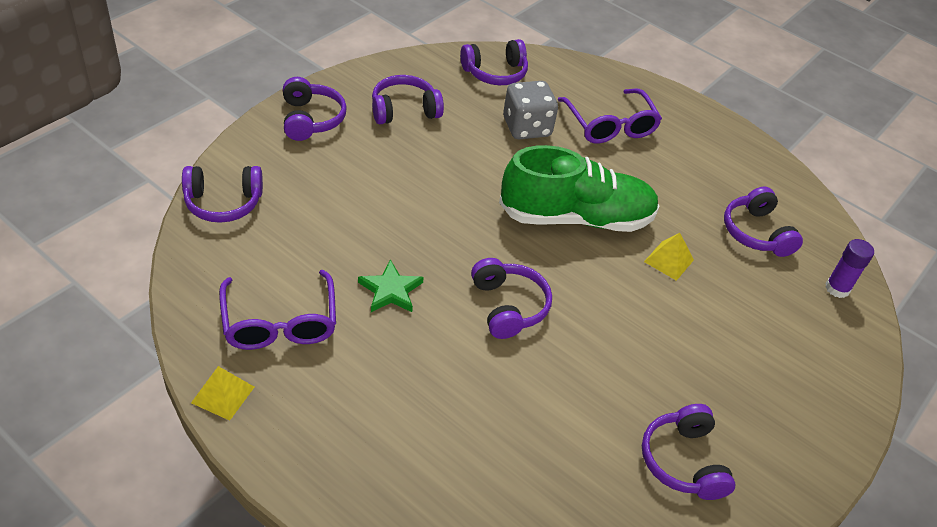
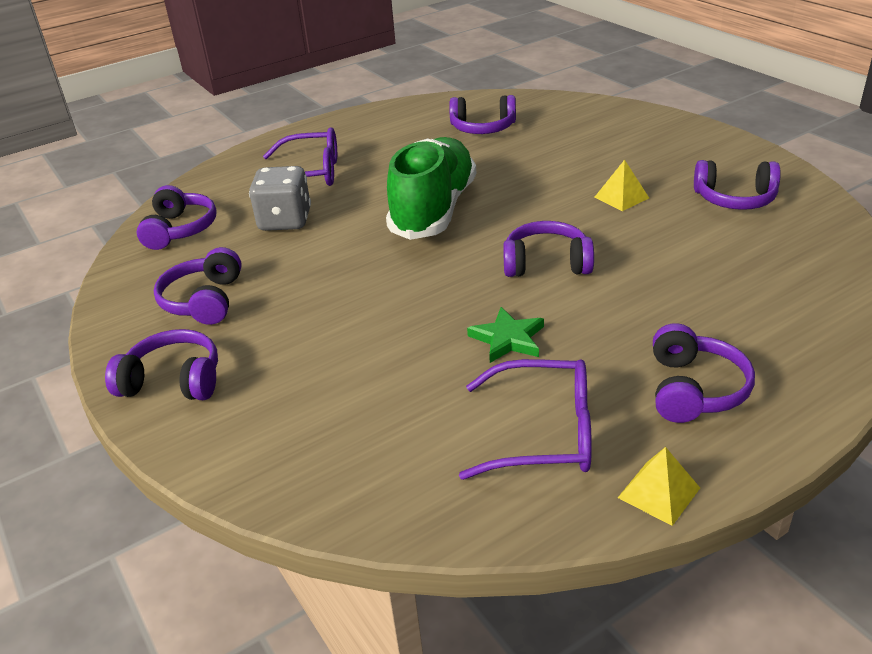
camera: 65 degrees left, 10 degrees down
(223, 203) = (304, 478): purple headphones -> purple headphones (694, 389)
(669, 260) = (505, 171): yellow pyramid -> yellow pyramid (621, 197)
(837, 288) = (554, 107): purple glue stick -> none

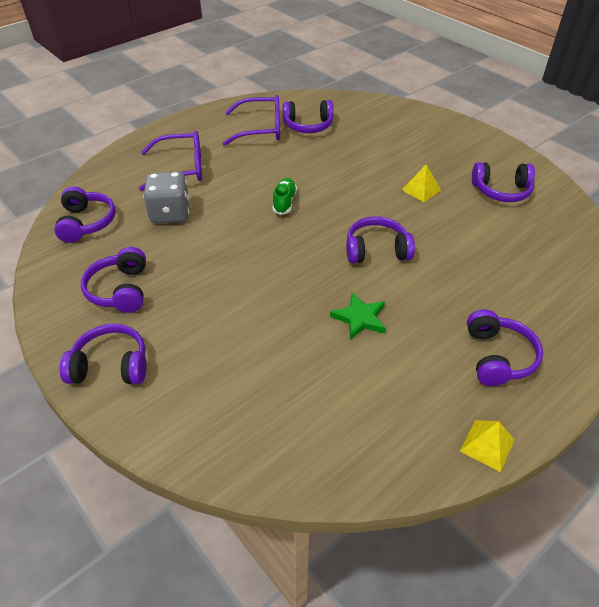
camera: 10 degrees left, 10 degrees up
(434, 210) = (284, 202): green shoe -> green shoe, size x0.42
(544, 433) = (399, 399): purple glasses -> purple glasses (261, 129)

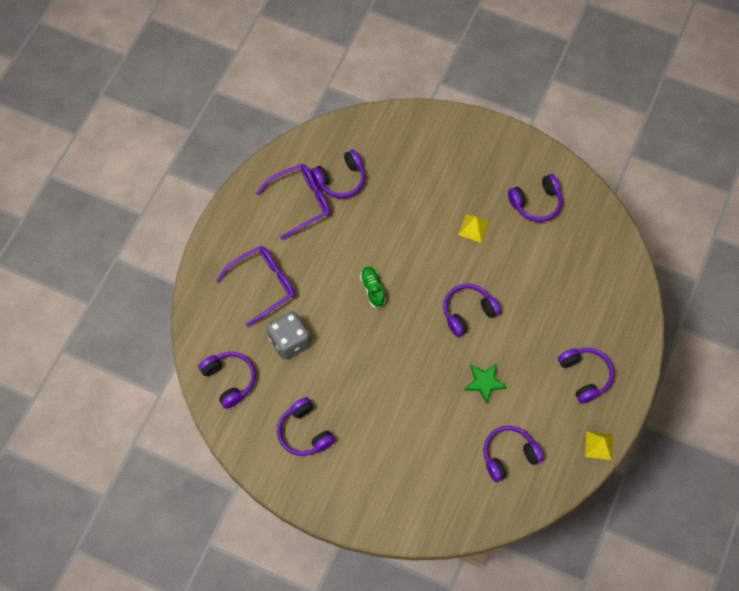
camera: 25 degrees left, 20 degrees up
(111, 365) = (343, 495): purple headphones -> purple headphones (508, 455)

